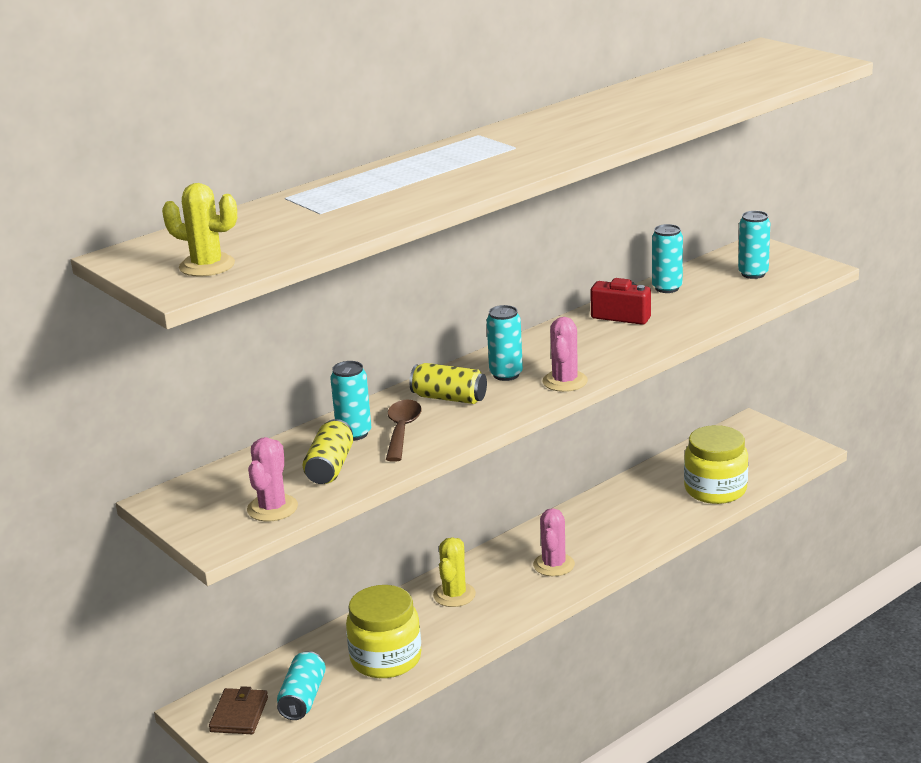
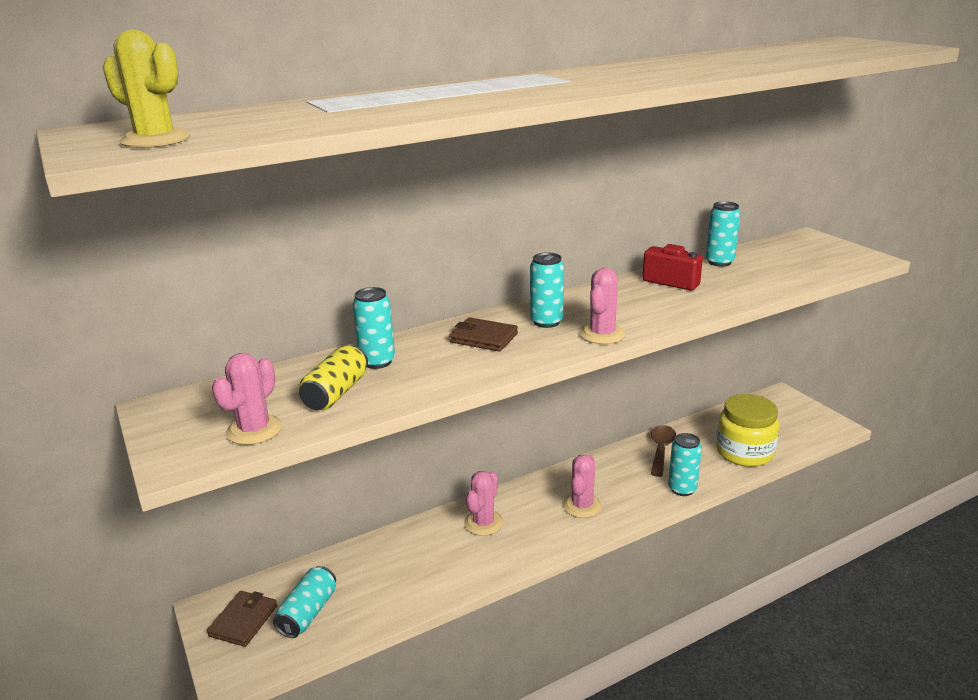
camera: 10 degrees right, 0 degrees up
(386, 659) = (400, 581): yellow jar -> none
(402, 430) = (424, 364): brown spoon -> brown spoon (661, 449)
(449, 398) = (484, 338): yellow can -> brown wallet
(454, 595) = (483, 523): yellow cactus -> pink cactus
(753, 274) = (804, 257): turquoise can -> turquoise can (682, 489)

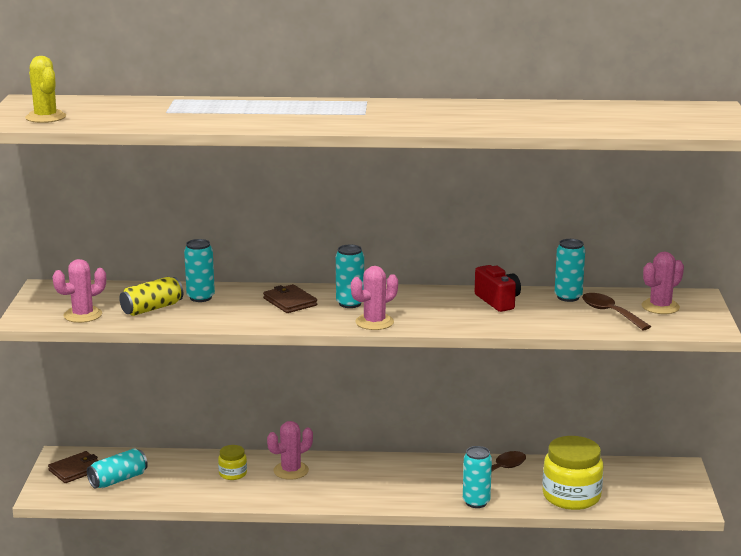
camera: 30 degrees right, 5 degrees down
(429, 551) = (233, 474): none -> yellow jar
(582, 506) = (379, 485): pink cactus -> pink cactus (660, 307)
(776, 266) = (610, 313): none -> brown spoon

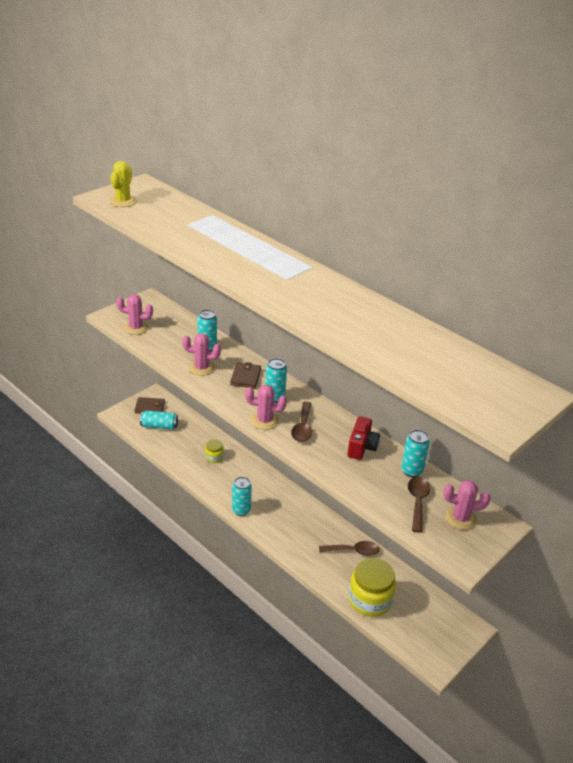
camera: 40 degrees right, 15 degrees up
(152, 308) = (173, 342): yellow can -> none
(291, 471) = (244, 474): pink cactus -> pink cactus (201, 368)
(420, 311) = (302, 427): none -> brown spoon
(476, 502) = (309, 564): turquoise can -> turquoise can (241, 510)

